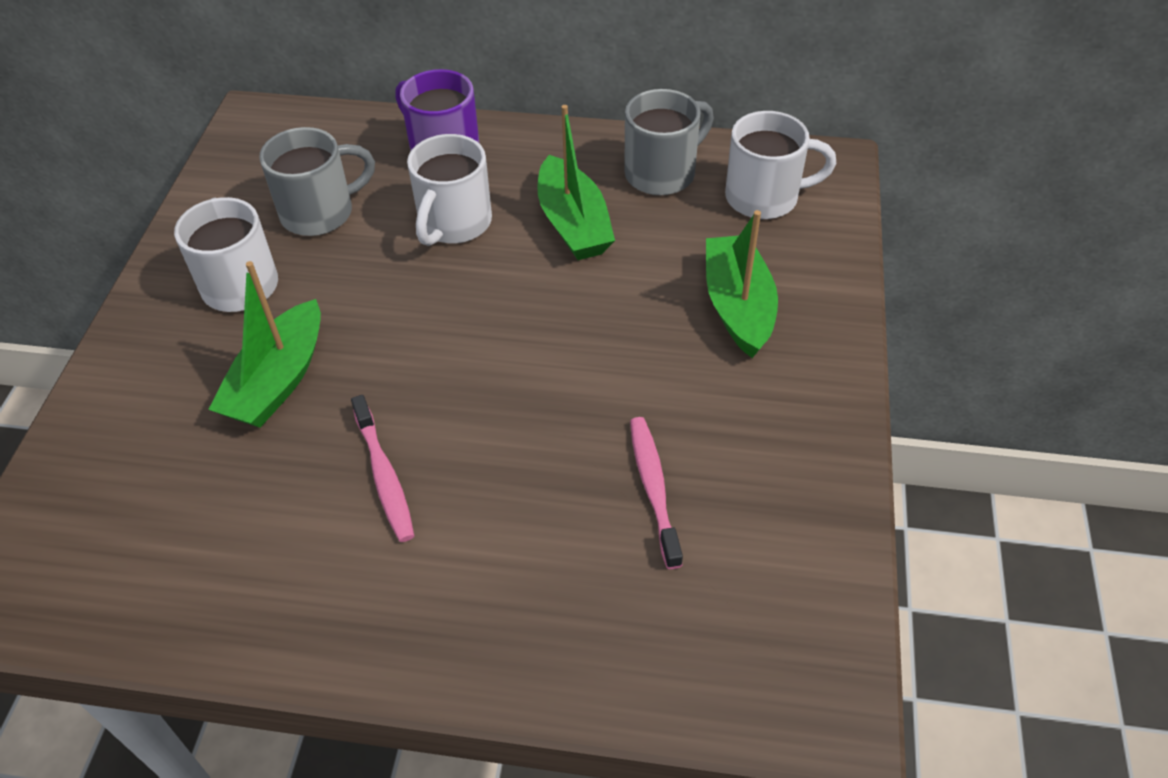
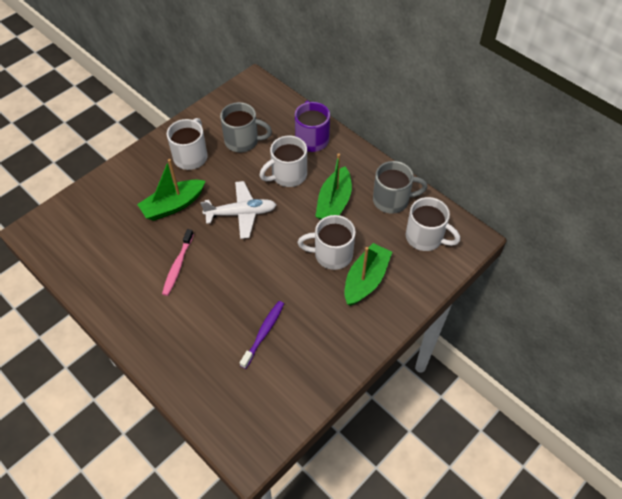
camera: 35 degrees right, 5 degrees up
(426, 324) = (241, 213): none -> white plane
(646, 300) = (331, 254): none -> white mug
(654, 488) = (263, 333): pink toothbrush -> purple toothbrush

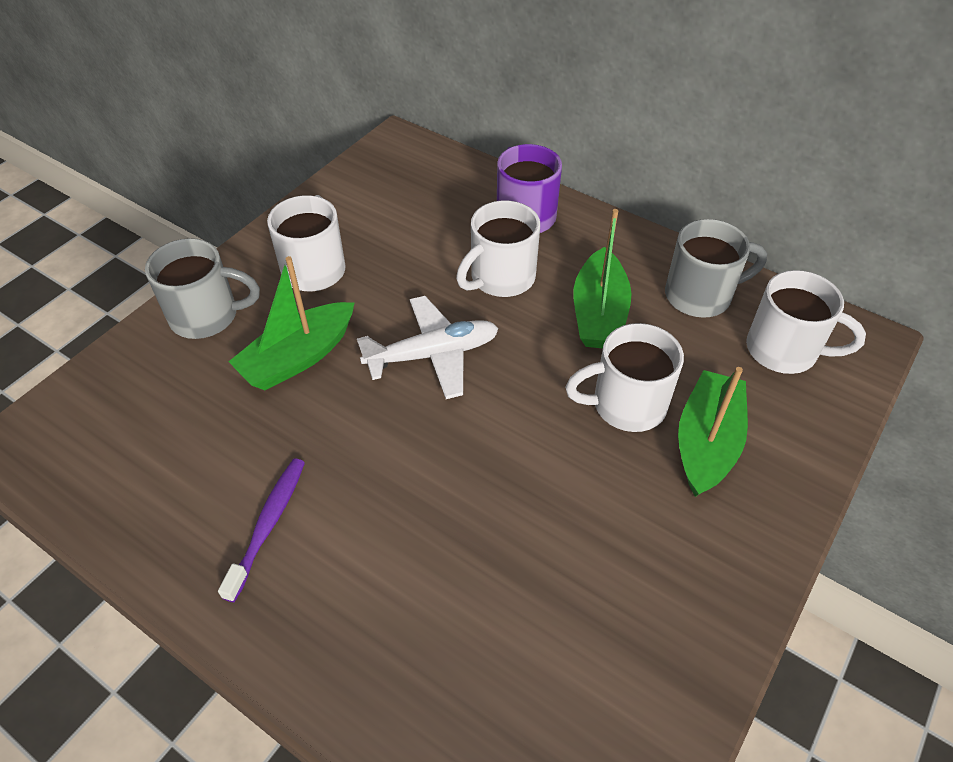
camera: 10 degrees left, 5 degrees down
(178, 266) = (331, 470): pink toothbrush -> none
(243, 141) = (404, 233): grey mug -> grey mug (207, 316)
(263, 333) = (541, 581): purple toothbrush -> purple toothbrush (268, 525)

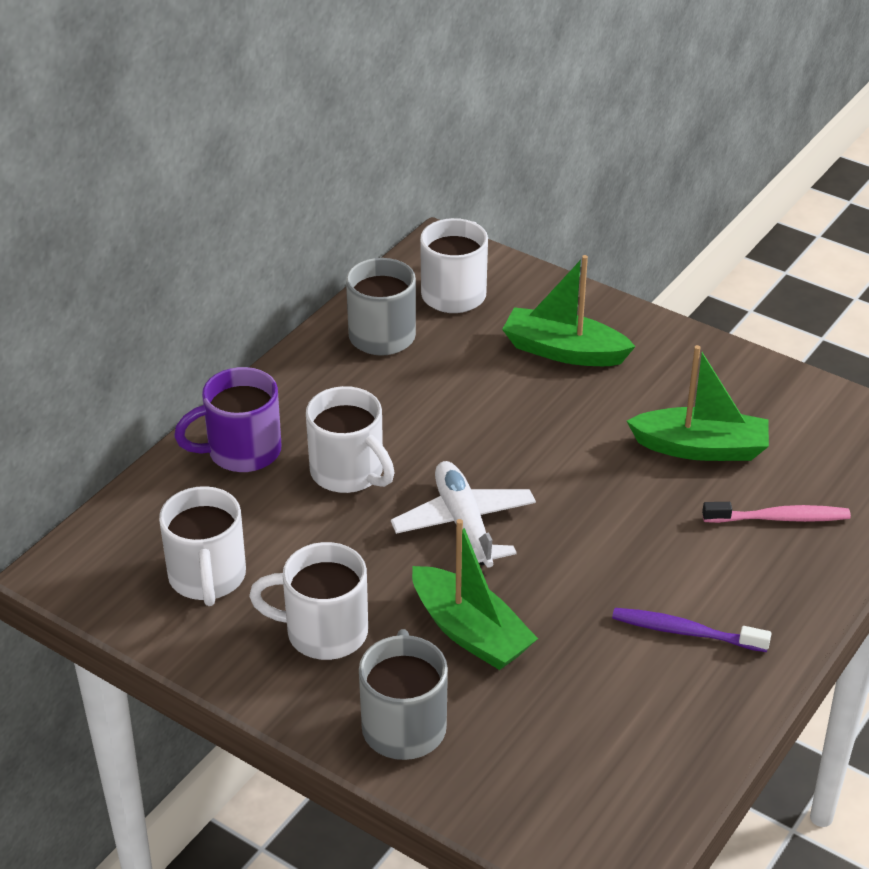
camera: 90 degrees left, 10 degrees down
(430, 643) = (779, 518): none -> pink toothbrush
(599, 313) = (405, 403): green boat -> green boat (701, 448)
(626, 405) = (524, 394): white mug -> white mug (207, 578)

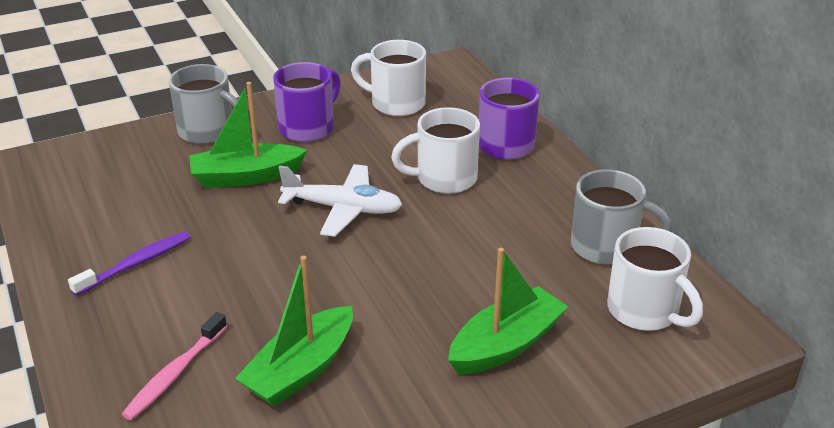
camera: 120 degrees right, 5 degrees down
(323, 632) = (308, 127): white mug -> purple mug

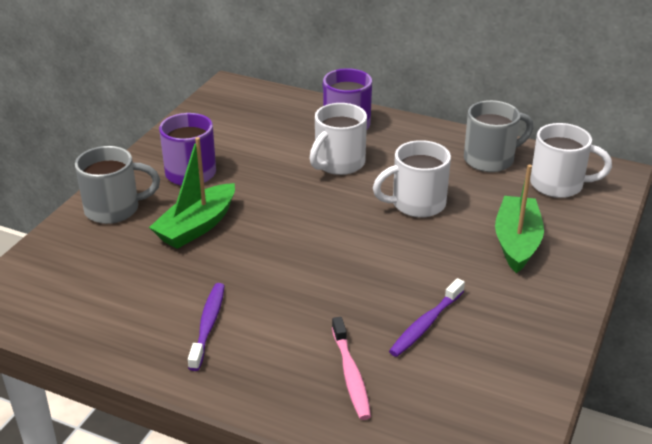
camera: 40 degrees left, 0 degrees up
(301, 370) = (425, 324): green boat -> purple toothbrush
(343, 209) = (301, 214): white plane -> none
(396, 103) = (231, 128): white mug -> white mug (416, 204)

